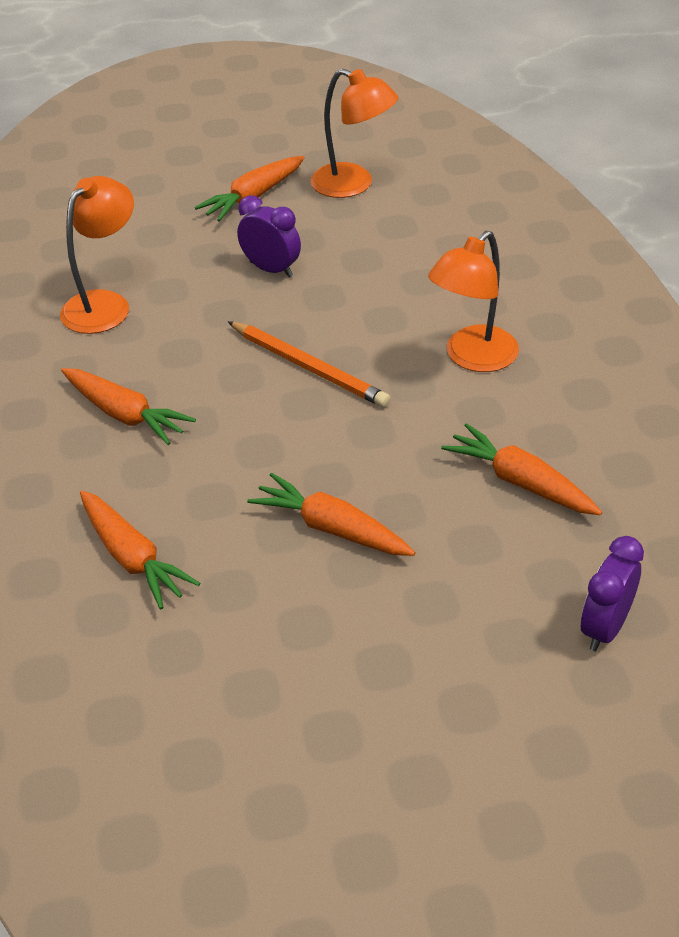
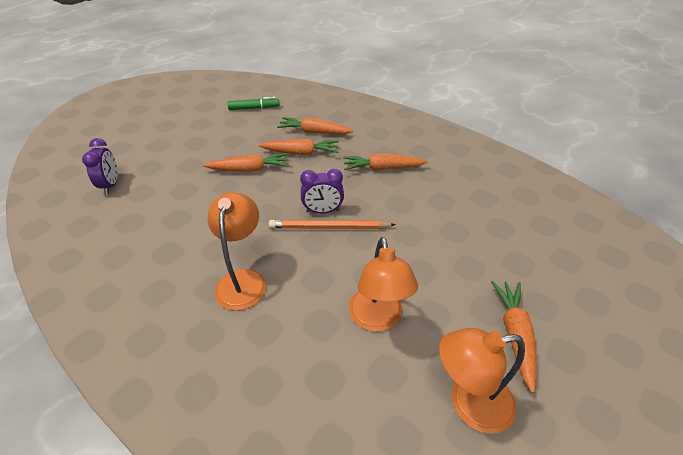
camera: 140 degrees right, 0 degrees up
(104, 304) = (469, 207): orange lamp -> orange lamp (377, 319)
(171, 721) = (254, 108): none -> green marker
(271, 269) = (421, 277): purple clock -> purple clock (323, 211)
(521, 482) = (175, 223): orange carrot -> orange carrot (301, 153)

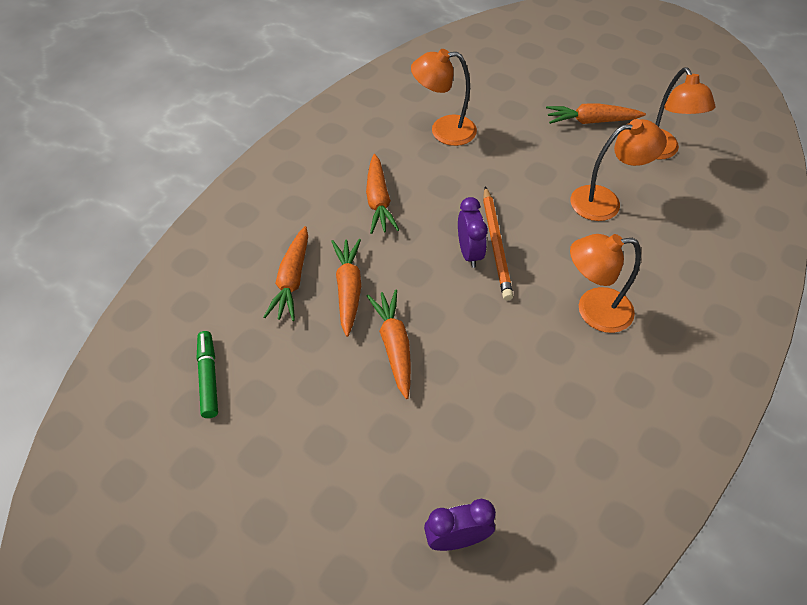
camera: 95 degrees left, 10 degrees up
(472, 209) = (443, 131): none -> orange lamp

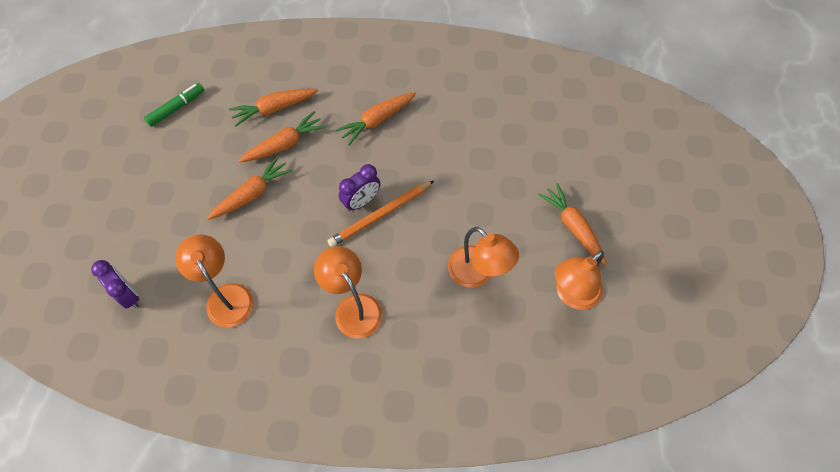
camera: 60 degrees right, 10 degrees up
(443, 131) = (482, 125): orange lamp -> orange lamp (226, 296)

